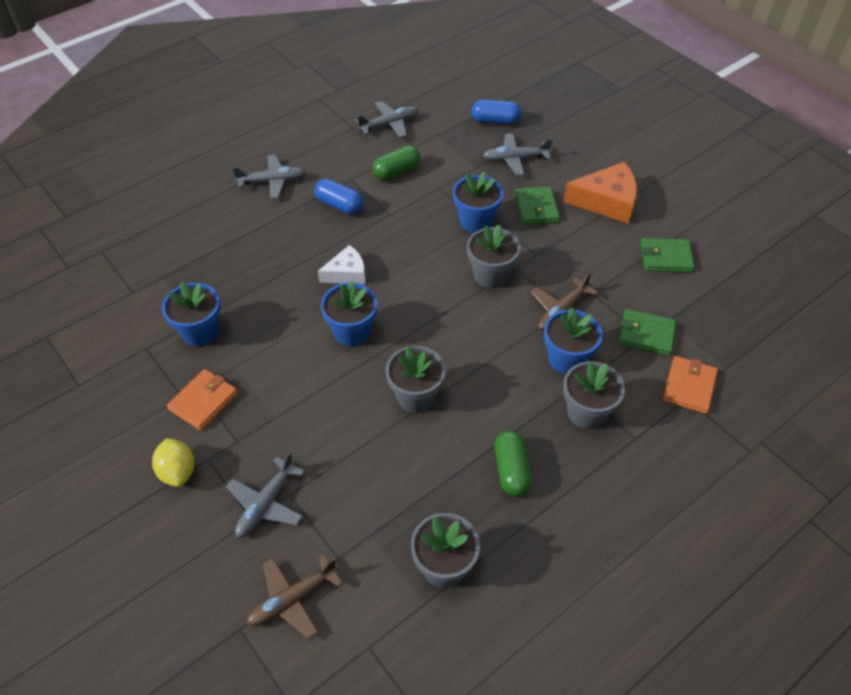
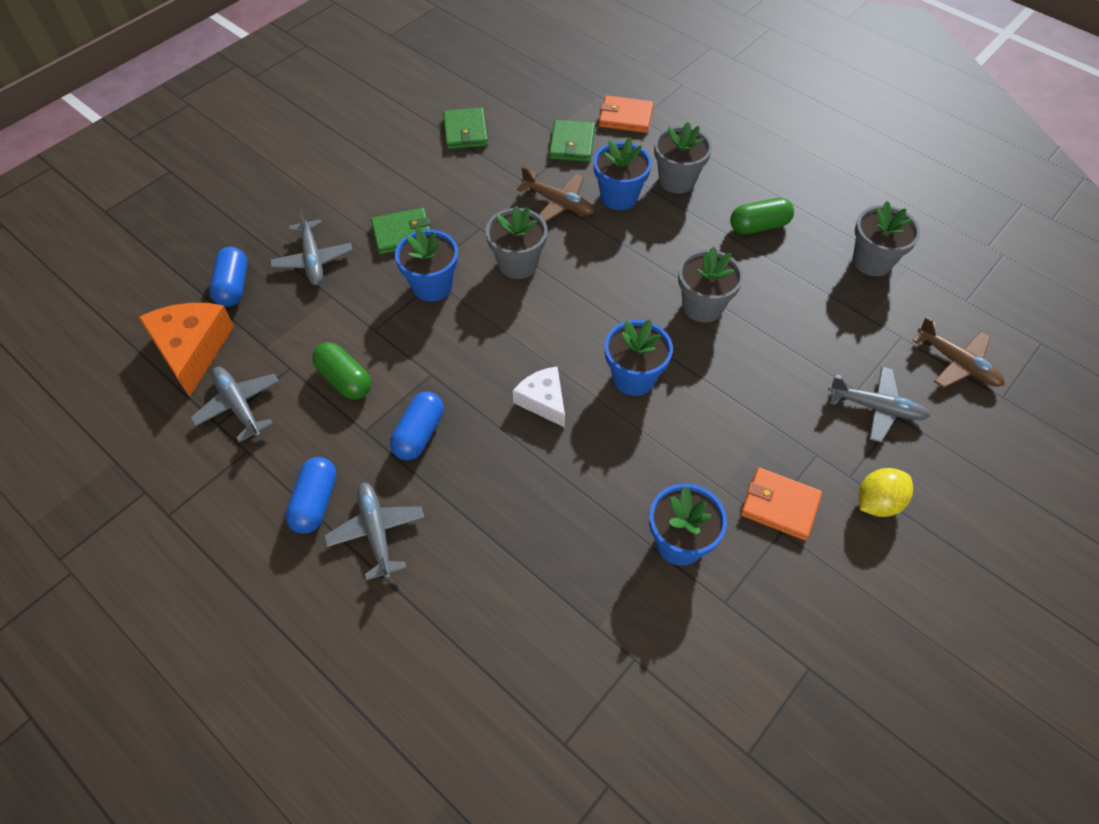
camera: 100 degrees left, 5 degrees up
(304, 156) = (315, 502): none -> blue capsule
(606, 201) = (385, 176): orange cheese -> orange cheese (192, 349)

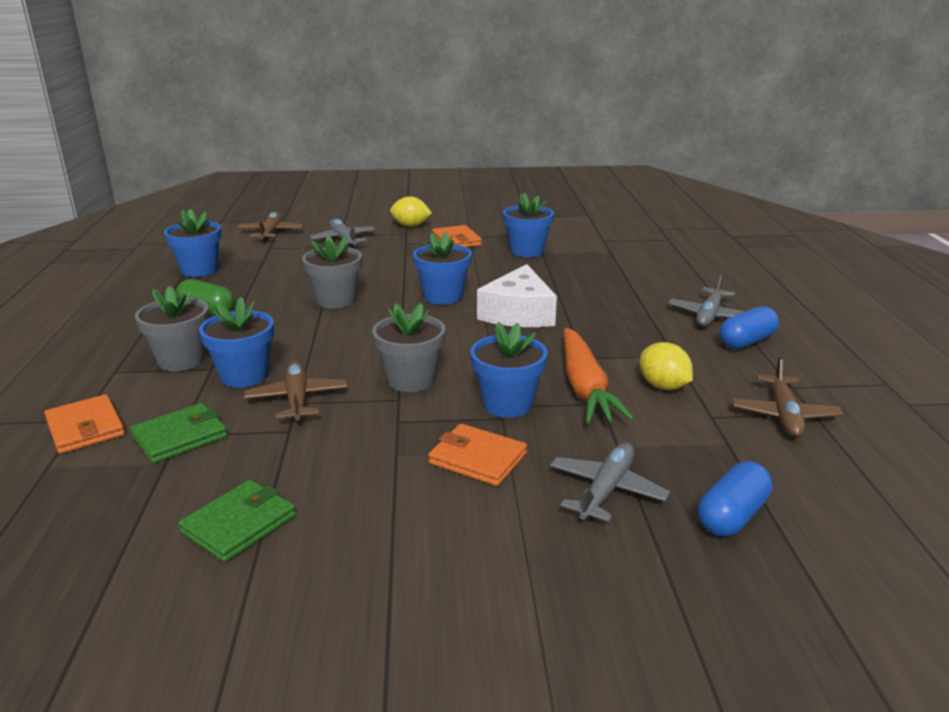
camera: 135 degrees left, 30 degrees down
(192, 349) = (819, 480): orange cheese -> none
(239, 406) = (784, 415): grey plane -> brown plane
(344, 380) = (663, 386): green capsule -> yellow lemon
(398, 338) = (585, 387): none -> orange carrot
(402, 234) = (477, 459): green wallet -> orange wallet
(419, 434) = (630, 337): blue capsule -> none
(543, 400) = (518, 313): white cheese -> white cheese, size x1.60
(872, 261) = (199, 270): grey flower pot -> blue flower pot

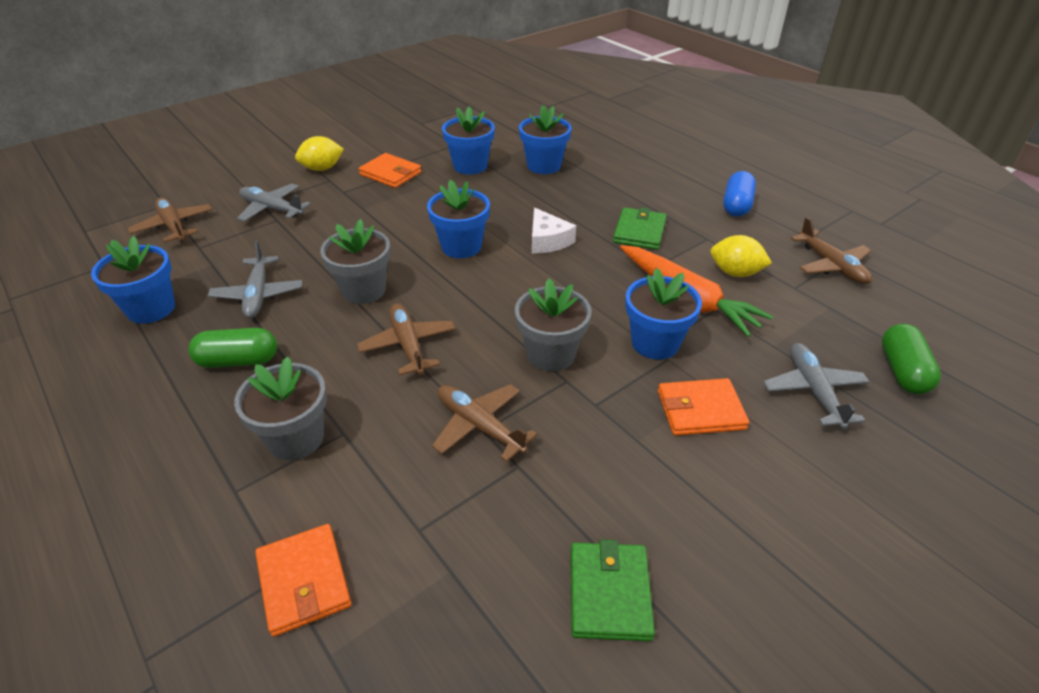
camera: 35 degrees left, 15 degrees up
(85, 428) = (304, 581): orange wallet -> orange wallet turned 45 degrees clockwise
(180, 437) = (424, 532): green wallet -> green wallet (639, 231)
(244, 376) = (391, 424): blue flower pot -> blue flower pot (544, 166)
(319, 339) = (408, 345): none -> brown plane
(518, 313) = (547, 240): white cheese -> white cheese, size x0.62
(709, 315) = (685, 188): grey plane -> grey plane (258, 294)
(732, 516) = (902, 371): blue capsule -> green capsule

